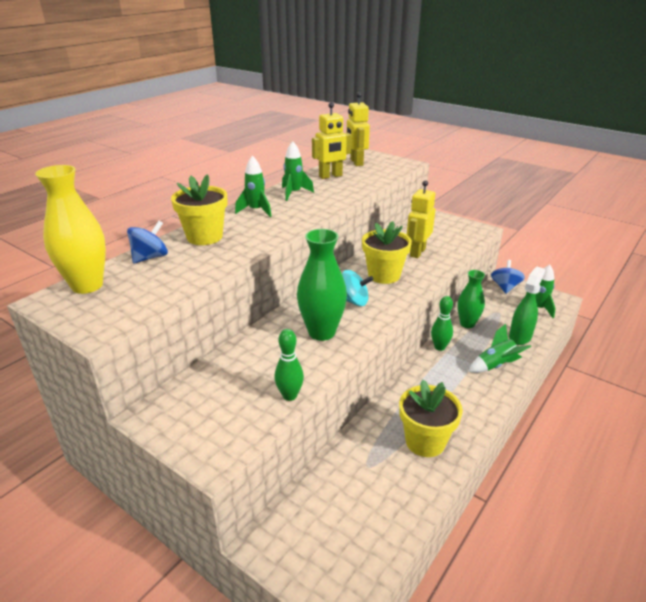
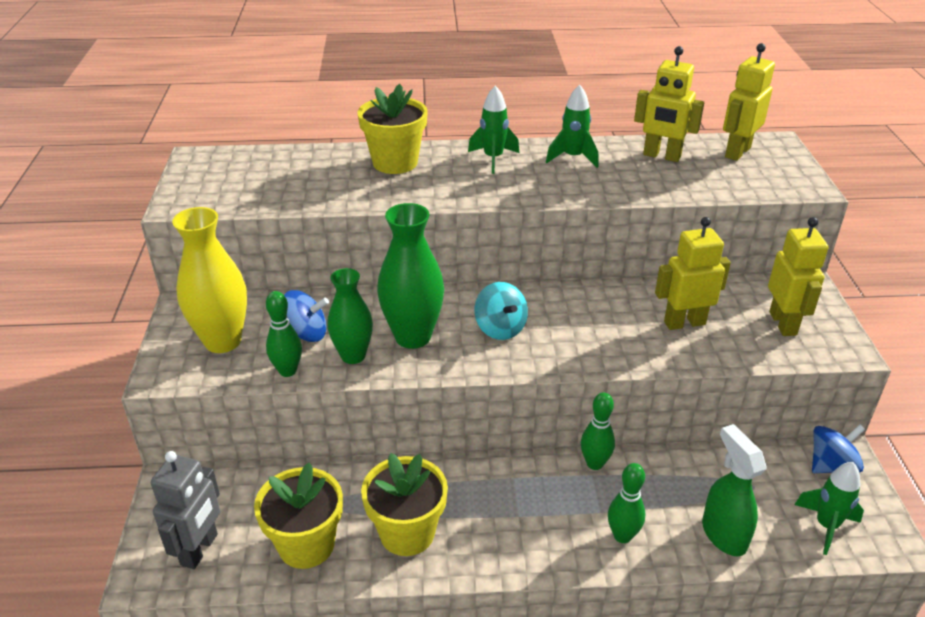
camera: 50 degrees right, 5 degrees up
(87, 285) = (238, 160): yellow vase -> yellow vase (222, 341)
(150, 257) = (319, 159): blue spinning top -> blue spinning top (306, 334)
(346, 555) = (200, 549): none -> grey robot
(384, 275) = (587, 323): yellow flower pot -> yellow flower pot (306, 545)
(447, 232) = (783, 323): none -> yellow robot
(467, 324) = (681, 466): green vase -> green vase (353, 356)
(495, 365) = (622, 536): green rocket -> green bowling pin
(520, 336) = (723, 534): green spray bottle -> green spray bottle turned 105 degrees counterclockwise

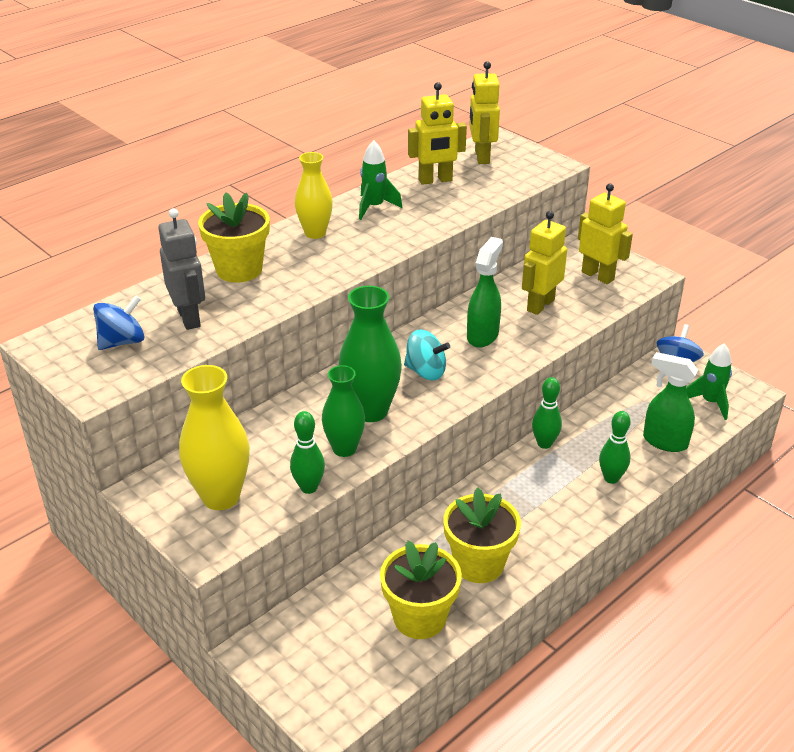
camera: 40 degrees left, 0 degrees up
(200, 549) = (344, 675): grey robot -> grey robot (189, 318)
(306, 334) = (284, 453): blue spinning top -> blue spinning top (122, 342)
(493, 159) = (315, 233): green rocket -> yellow vase
(592, 323) = (483, 335): none -> green spray bottle

